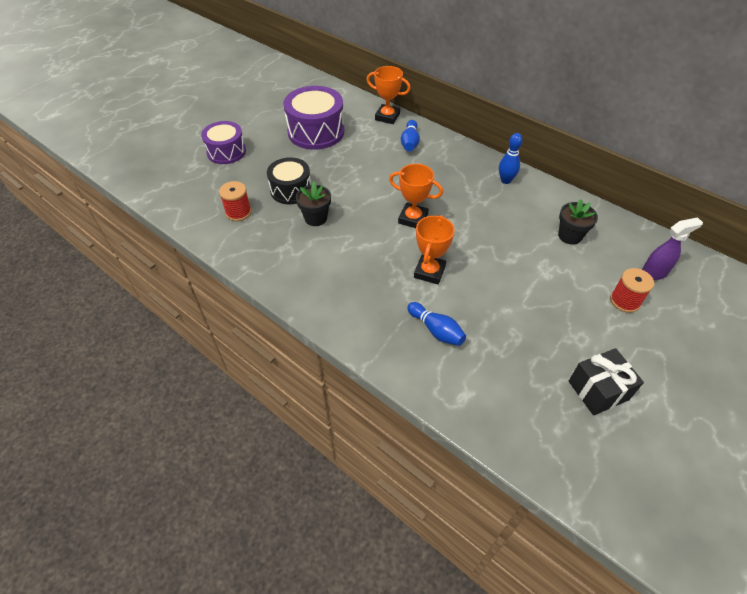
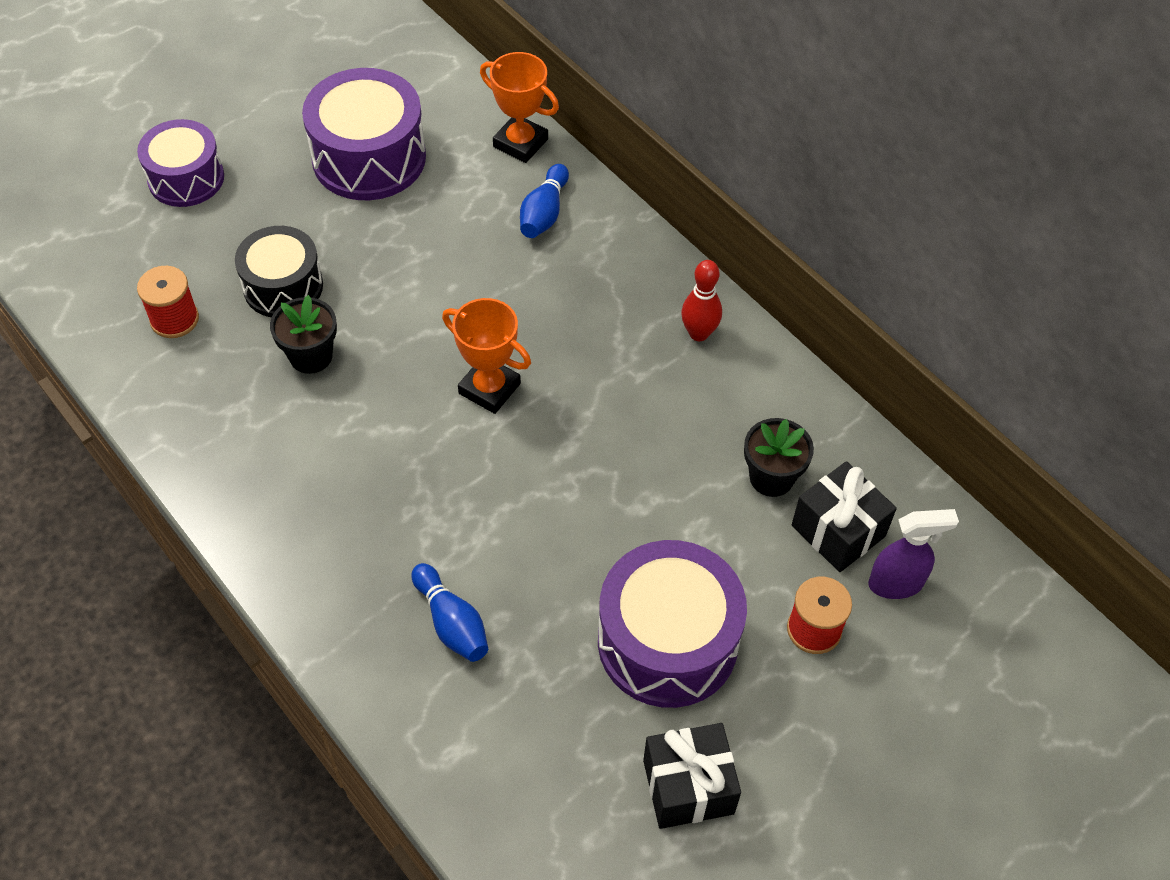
camera: 10 degrees right, 5 degrees up
(429, 272) = (480, 506): orange trophy -> none
(505, 180) = (699, 333): blue bowling pin -> red bowling pin
(553, 319) = (667, 641): none -> purple drum
(614, 254) = (838, 531): none -> black gift

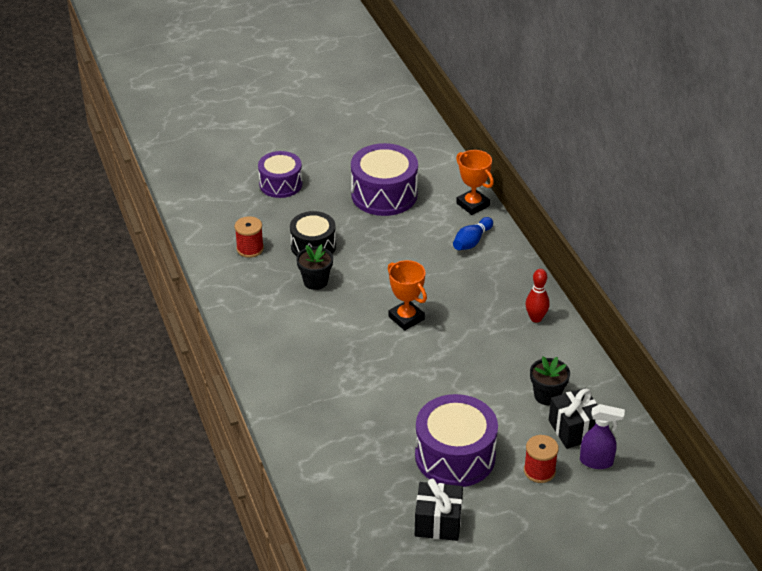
camera: 20 degrees right, 15 degrees down
(452, 623) = (342, 419): blue bowling pin -> none

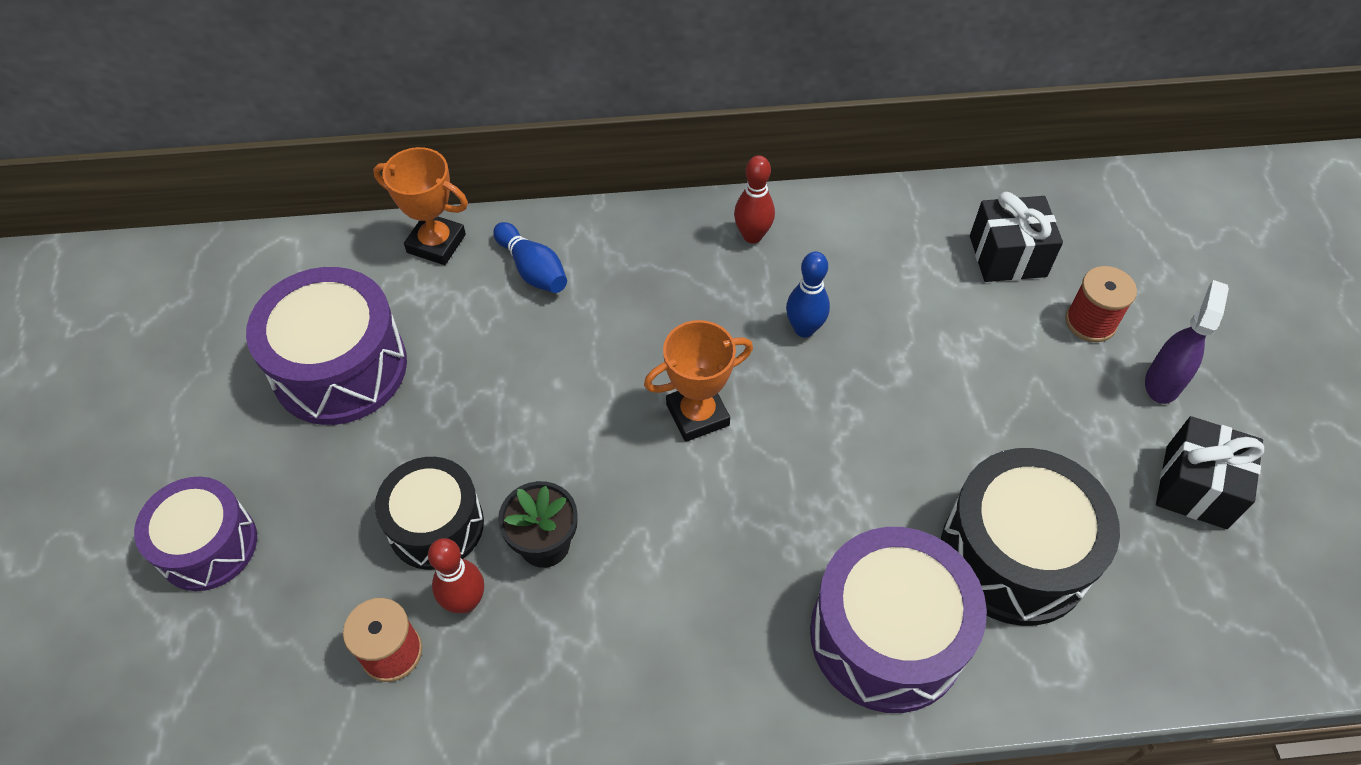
camera: 75 degrees left, 15 degrees up
(279, 264) = (465, 601): none -> red bowling pin
(367, 447) = (1014, 555): none -> black drum
(455, 456) = (1048, 425): purple drum -> purple drum (887, 635)
(472, 204) = (436, 243): orange trophy -> orange trophy turned 45 degrees clockwise
(478, 349) = (804, 329): none -> blue bowling pin
(547, 395) = (930, 269): black flower pot -> none
(597, 462) = (1077, 249): purple spray bottle -> purple spray bottle (1162, 382)

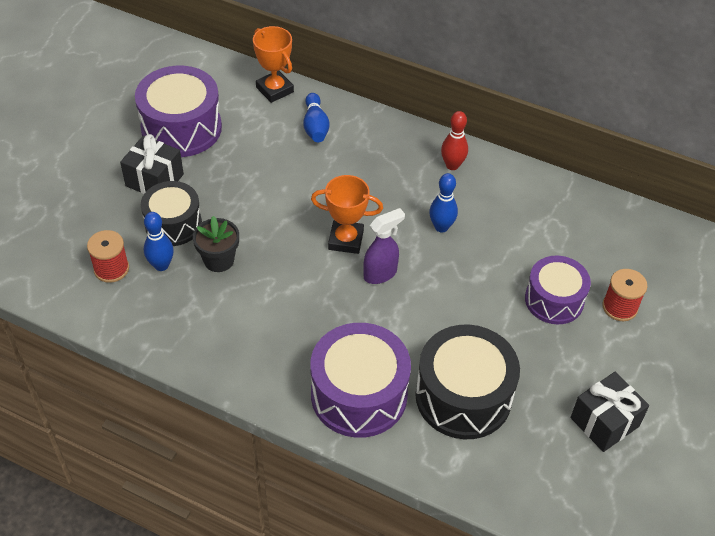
camera: 30 degrees right, 5 degrees down
(208, 545) = (63, 179): purple drum -> purple drum (554, 300)
(465, 601) = (161, 265): red bowling pin -> blue bowling pin
(1007, 256) = (599, 248): black gift -> black gift (154, 180)
(1162, 382) = (636, 360): purple spray bottle -> purple spray bottle (380, 274)

